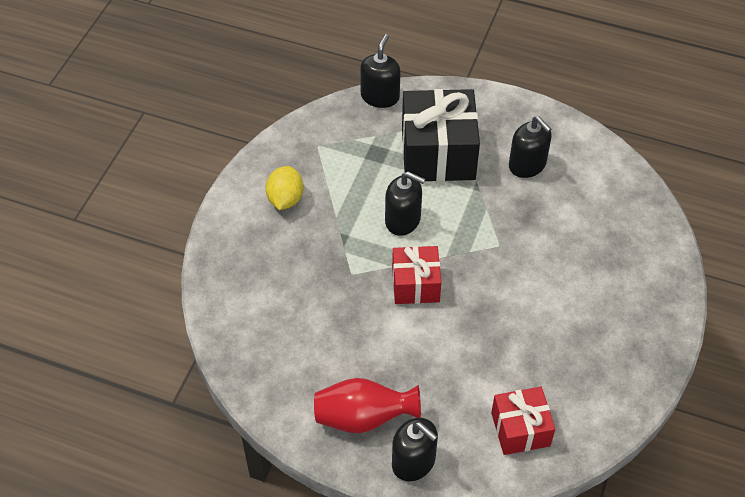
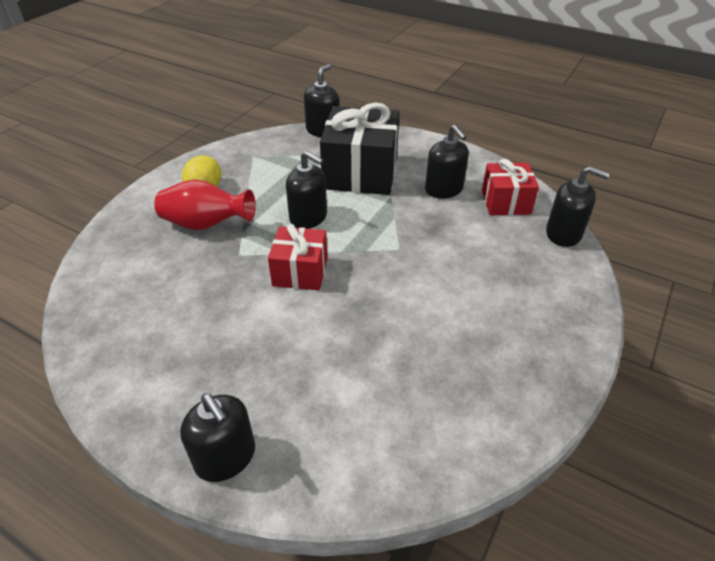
camera: 10 degrees right, 10 degrees down
(363, 417) = (188, 395): red vase -> red vase (206, 224)
(520, 429) = (372, 438): red gift -> red gift (506, 202)
(649, 205) = (563, 234): none -> black soap dispenser

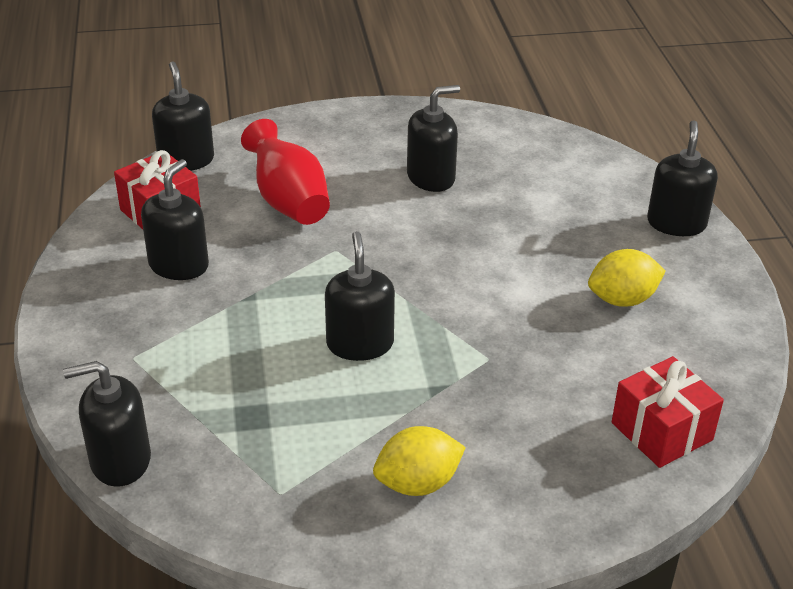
camera: 130 degrees left, 5 degrees down
(202, 347) = (622, 299): none -> yellow lemon
(206, 224) = (479, 425): red vase -> red vase (288, 202)
(300, 272) = (455, 297): red gift -> red gift (661, 431)
(360, 173) = (210, 352): black gift -> none
(438, 340) = (431, 178): none -> black soap dispenser

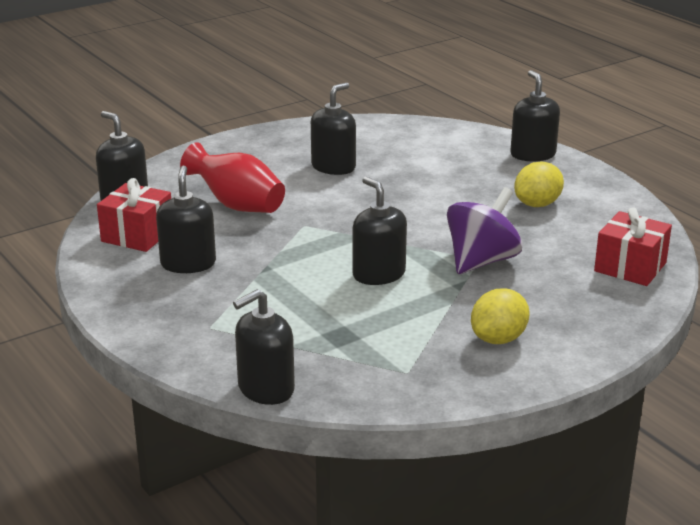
camera: 25 degrees left, 10 degrees down
(489, 363) = (481, 261): none -> purple spinning top

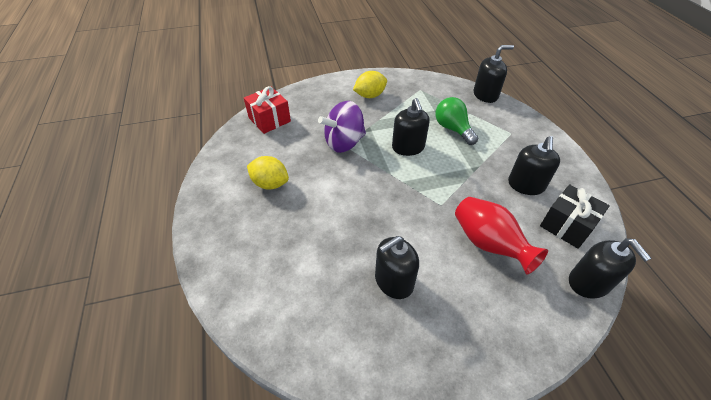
camera: 160 degrees left, 20 degrees up
(137, 235) = (567, 225): red gift -> black gift
(315, 313) = (453, 129): none -> green light bulb
(532, 154) = (216, 249): black soap dispenser -> none
(537, 204) = (270, 183): yellow lemon -> yellow lemon turned 45 degrees clockwise

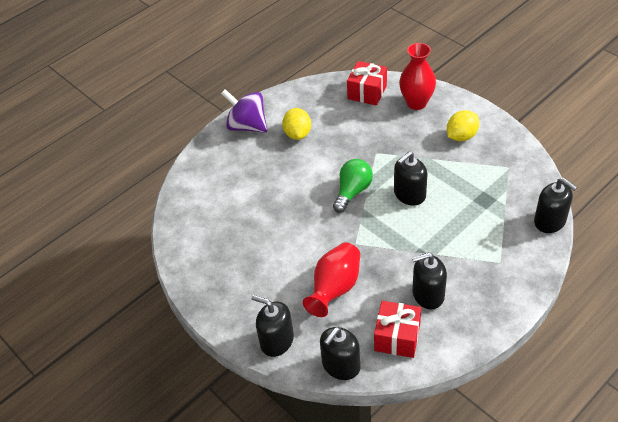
camera: 65 degrees right, 0 degrees up
(312, 100) = (416, 103): none -> red vase
(344, 143) = (379, 151): purple spinning top -> purple spinning top (247, 126)
(370, 95) = (461, 136): yellow lemon -> yellow lemon turned 75 degrees counterclockwise
(393, 281) = (260, 245): black soap dispenser -> black soap dispenser (276, 341)
(453, 129) = (465, 215): green light bulb -> green light bulb (352, 191)
(567, 225) = (397, 337): black gift -> red gift

